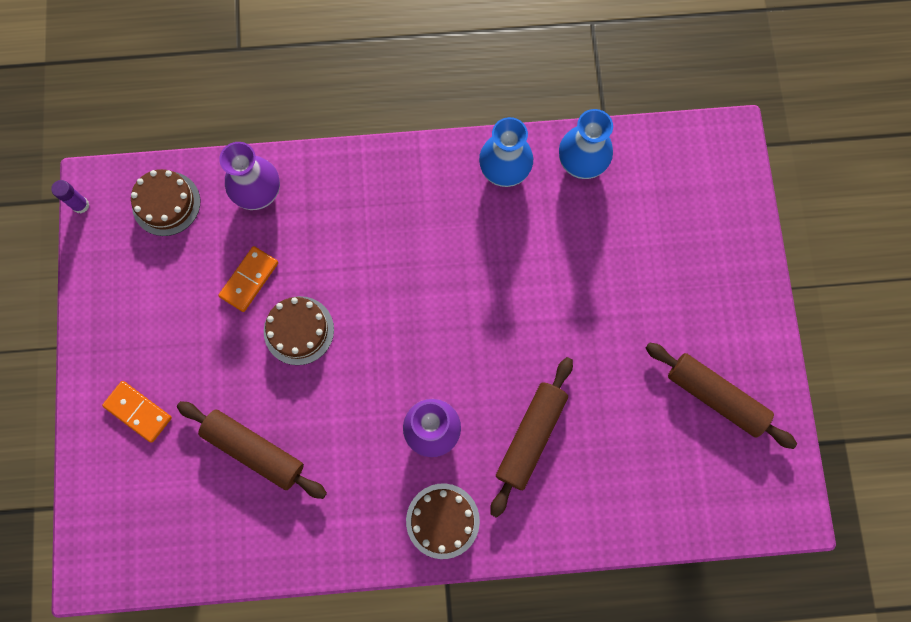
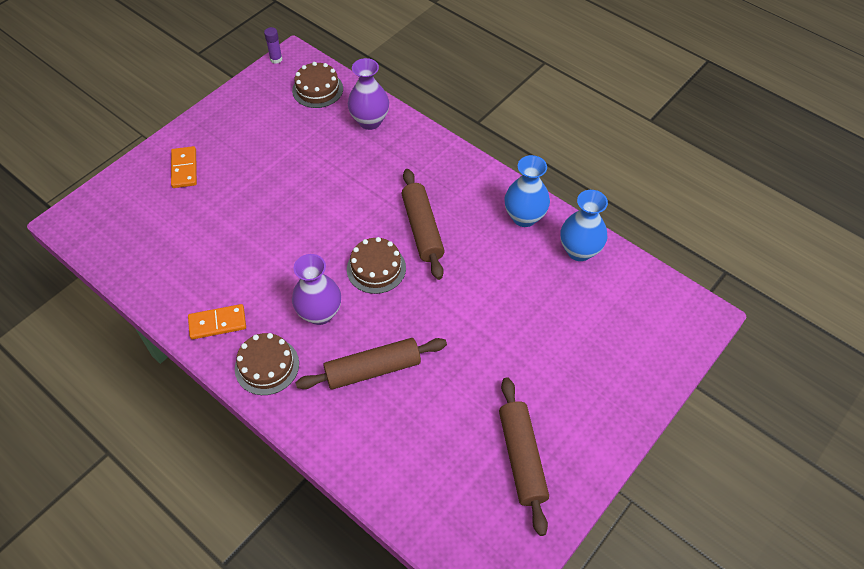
camera: 45 degrees right, 20 degrees down
(249, 279) = (315, 155): orange domino -> orange domino (217, 323)
(254, 450) = (215, 236): brown rolling pin -> brown rolling pin (422, 229)
(299, 330) = (310, 200): brown cake -> brown cake (376, 268)

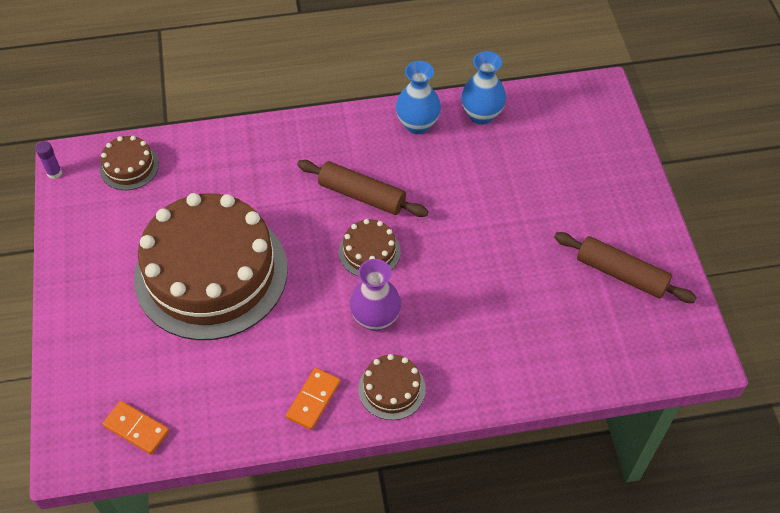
camera: 50 degrees left, 0 degrees up
(184, 169) = (109, 324): orange domino -> orange domino (136, 428)
(272, 192) = (211, 273): none -> brown cake
(370, 121) = (209, 154): purple vase -> none
(373, 369) = (463, 317): brown rolling pin -> none

